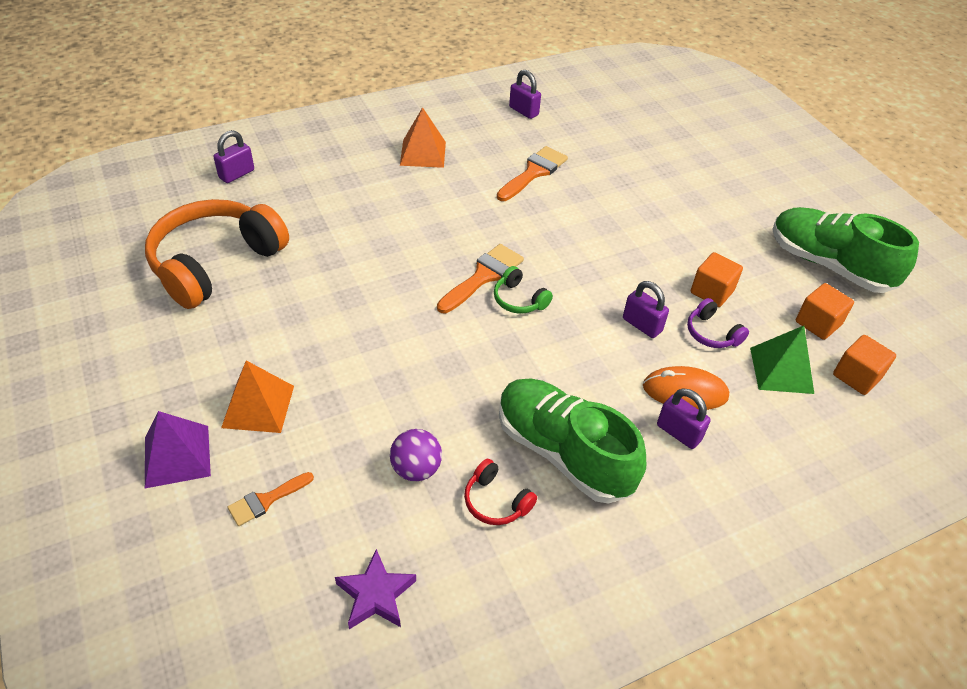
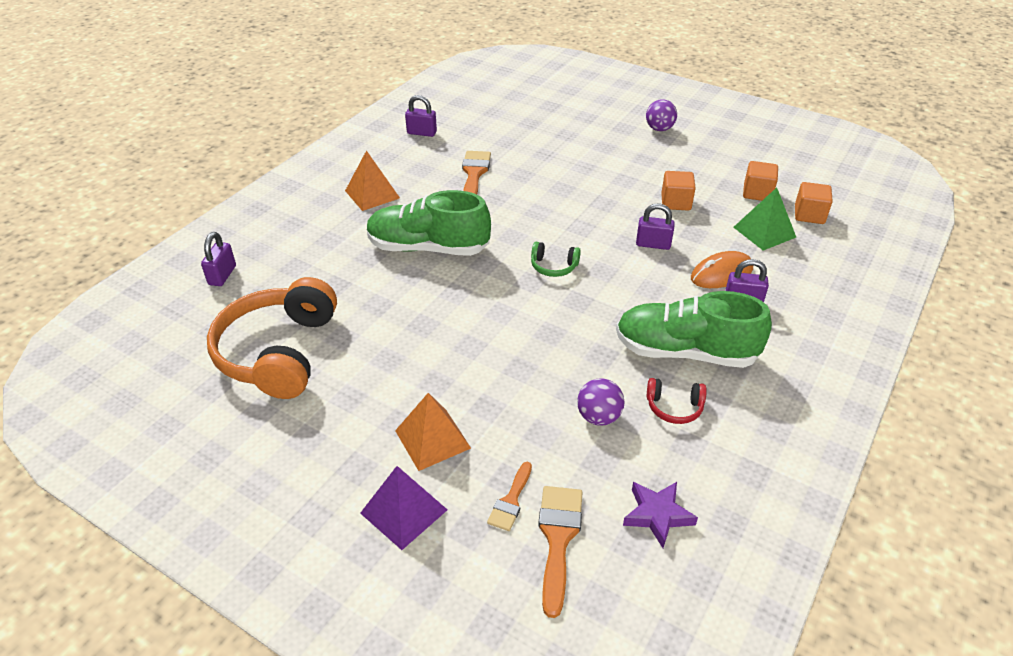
camera: 30 degrees left, 5 degrees down
(483, 276) = (511, 262): orange brush -> orange brush (558, 539)
(712, 333) = (701, 229): purple headphones -> none
(774, 204) = (659, 129): none -> purple ball
(828, 265) = (729, 154): green shoe -> green shoe (428, 248)

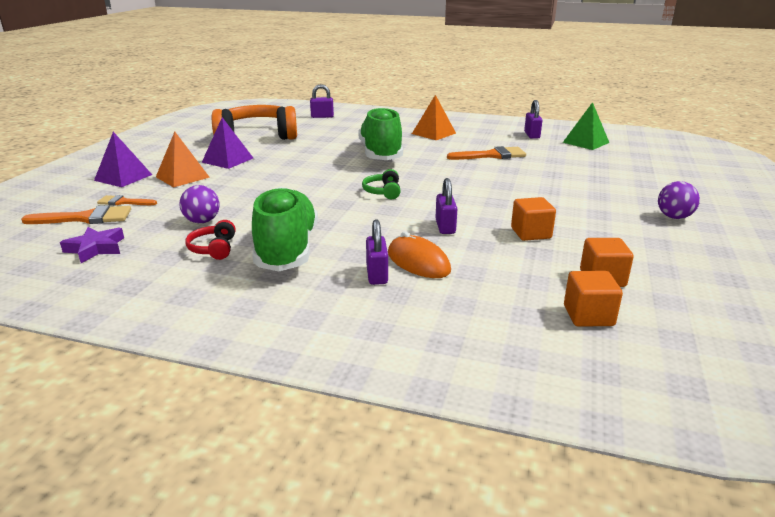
camera: 75 degrees right, 15 degrees down
(380, 389) = (227, 160): none -> purple pyramid
(764, 232) = (519, 284): green pyramid -> green pyramid (585, 142)

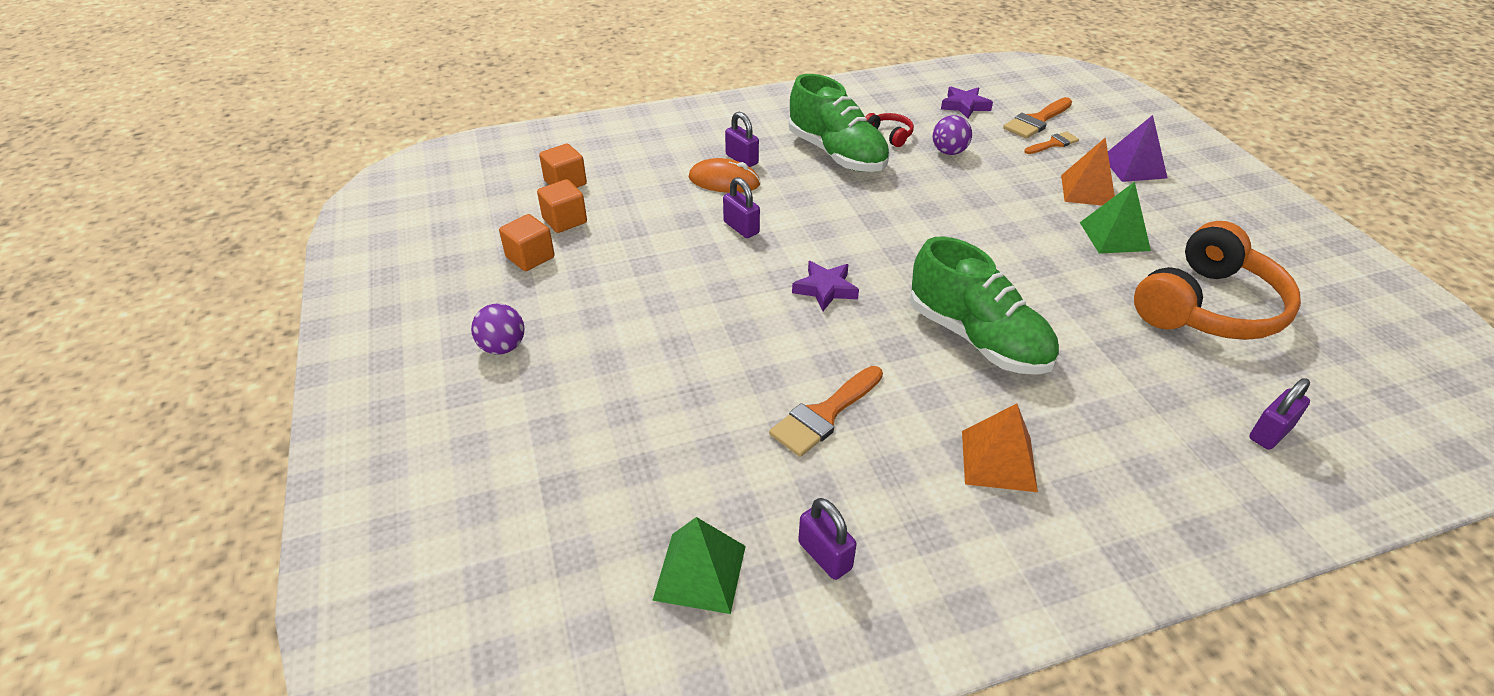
camera: 145 degrees right, 15 degrees up
(227, 160) = (1114, 236): purple pyramid -> green pyramid
(383, 192) = (861, 255): green headphones -> none
(430, 186) = (825, 289): none -> purple star
(531, 233) = (653, 252): orange cube -> orange cube (530, 257)

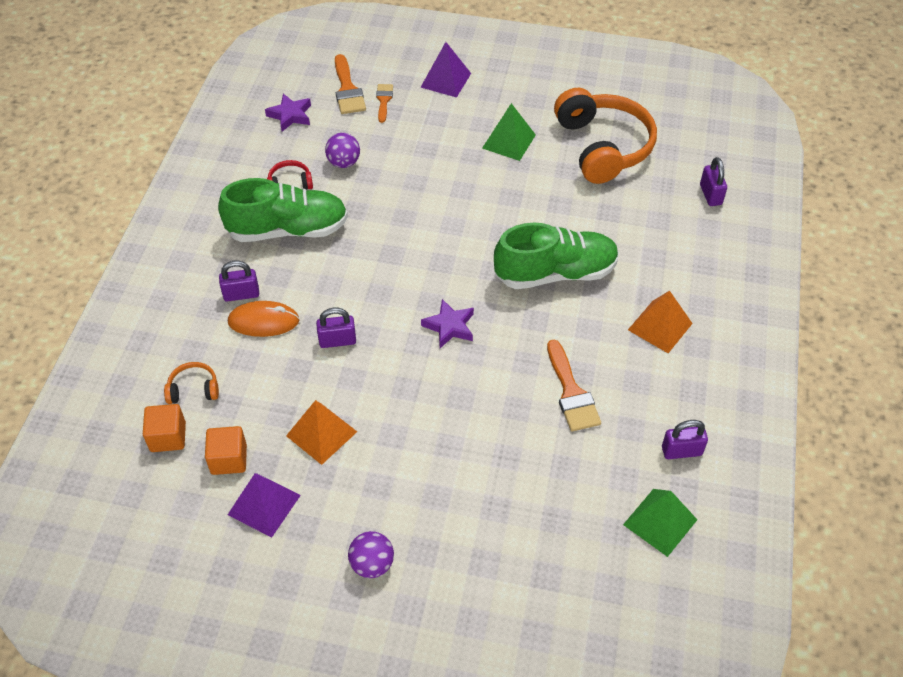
camera: 60 degrees left, 10 degrees up
(530, 257) = (264, 504): orange cube -> purple pyramid
(622, 176) = (193, 389): none -> orange headphones
(724, 181) = (263, 321): orange mouse -> orange mouse turned 45 degrees clockwise
(1088, 190) = (452, 120): orange pyramid -> orange pyramid (321, 433)

